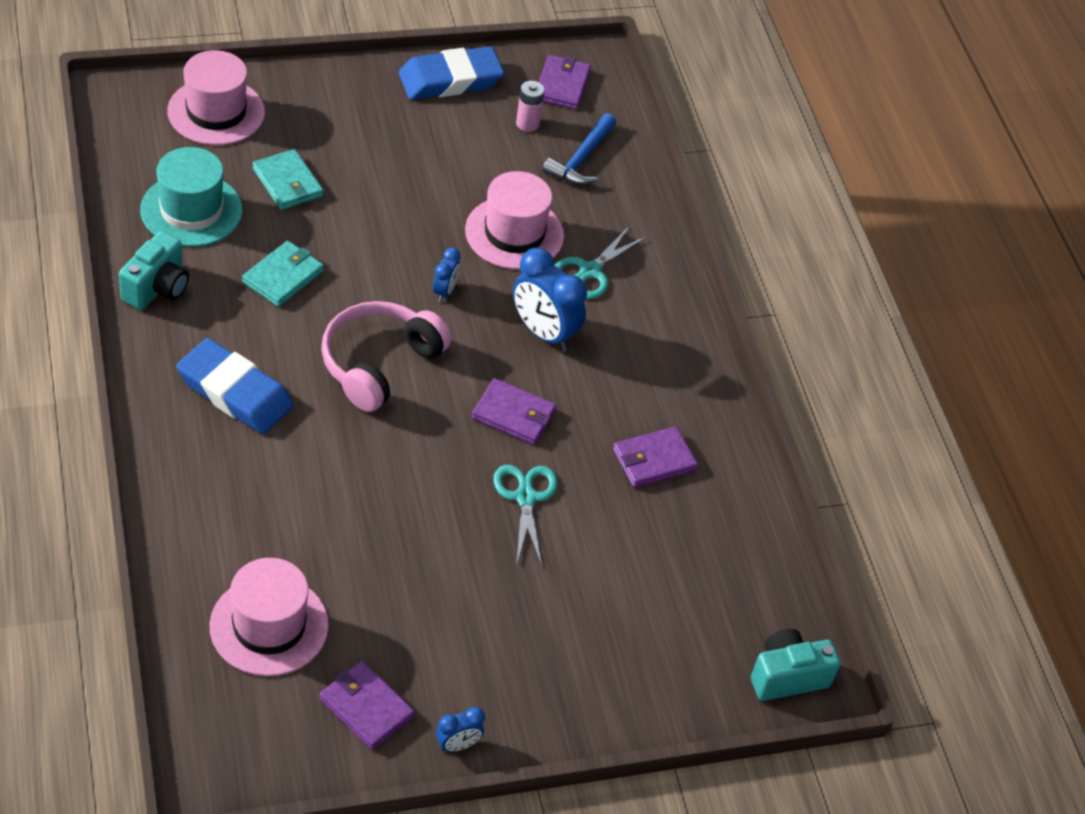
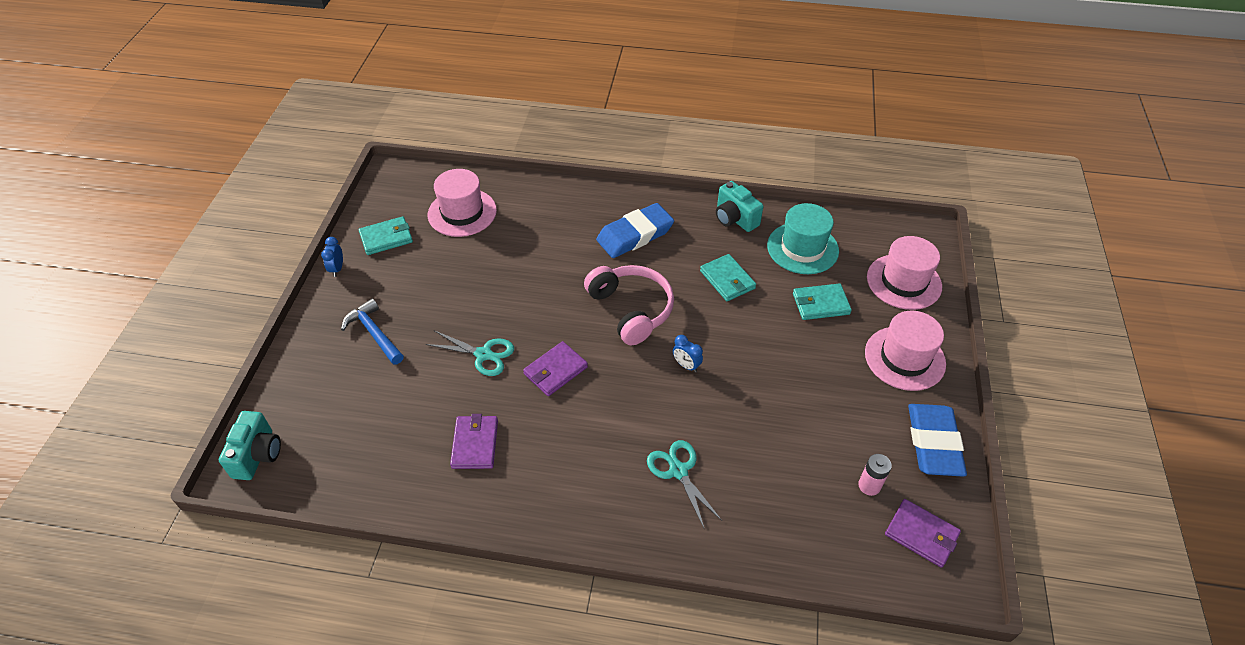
camera: 120 degrees right, 0 degrees up
(366, 708) = (386, 238): purple wallet -> turquoise wallet
(514, 233) = (735, 430): pink hat -> pink hat (904, 358)
(544, 333) = (624, 415): blue clock -> none
(581, 159) = (815, 514): blue hammer -> blue hammer (374, 333)

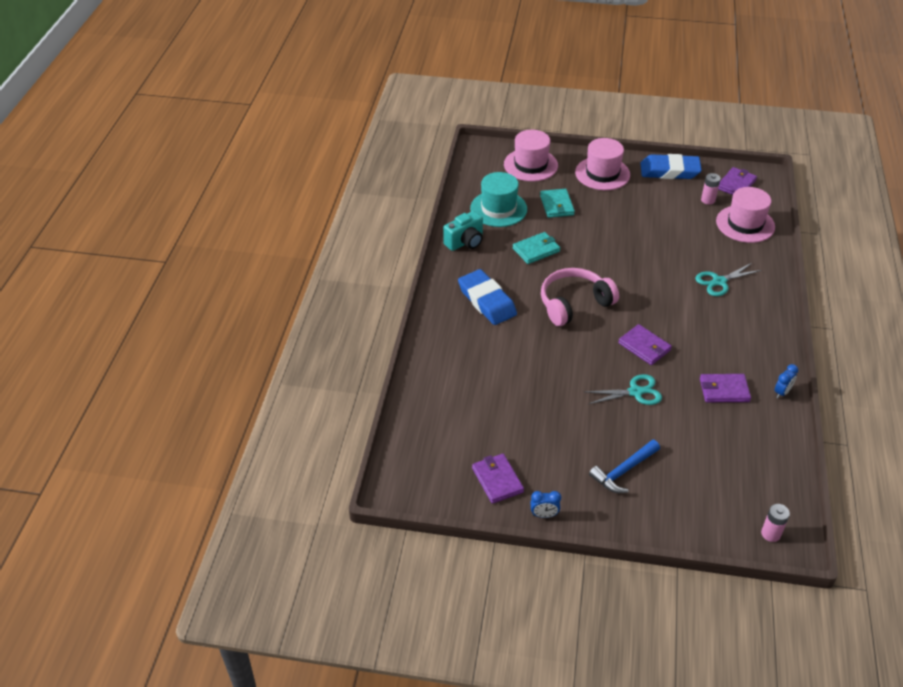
camera: 90 degrees left, 5 degrees down
(258, 455) = (771, 534): turquoise camera -> pink battery
(386, 238) = (497, 480): turquoise wallet -> purple wallet
(462, 212) = (458, 422): pink hat -> pink hat (745, 224)
(483, 354) = (635, 392): turquoise scissors -> turquoise scissors turned 60 degrees clockwise
(686, 365) = (626, 275): blue clock -> blue clock (782, 392)

